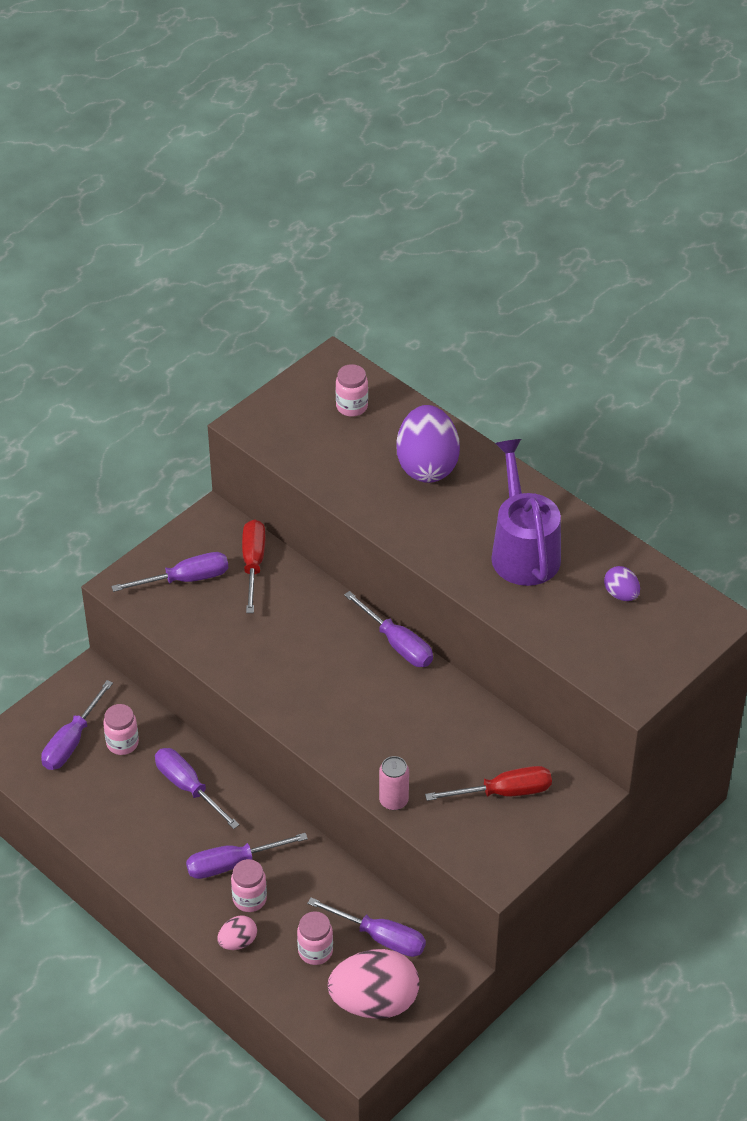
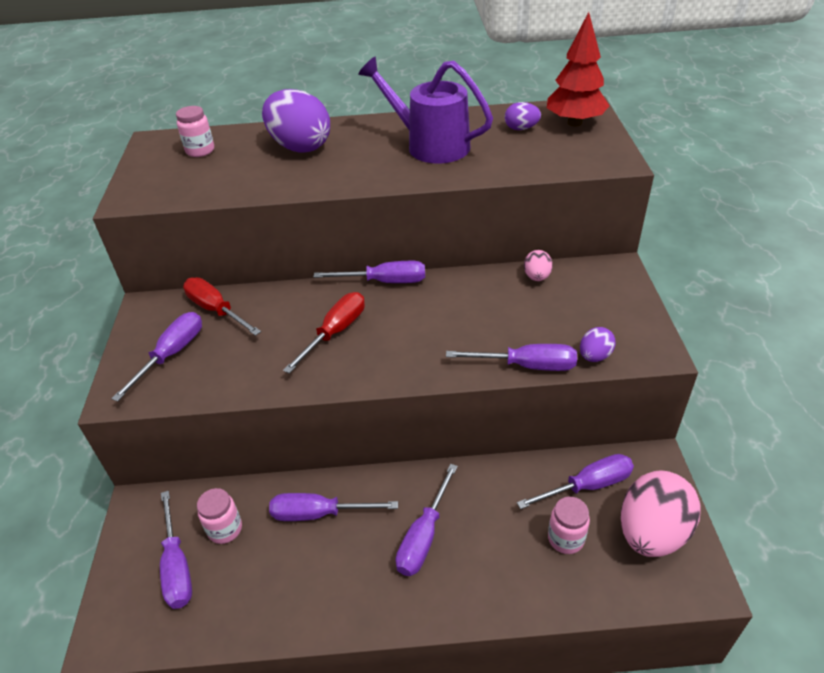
camera: 45 degrees left, 5 degrees down
(238, 942) = (507, 590): pink egg -> pink egg (537, 277)
(249, 899) = (471, 549): pink jar -> none
(393, 800) = (526, 365): pink can -> purple screwdriver
(449, 837) = (594, 356): none -> purple egg
(504, 792) = (578, 305): red screwdriver -> red screwdriver (335, 332)
(674, 626) = (574, 123): none -> red tree

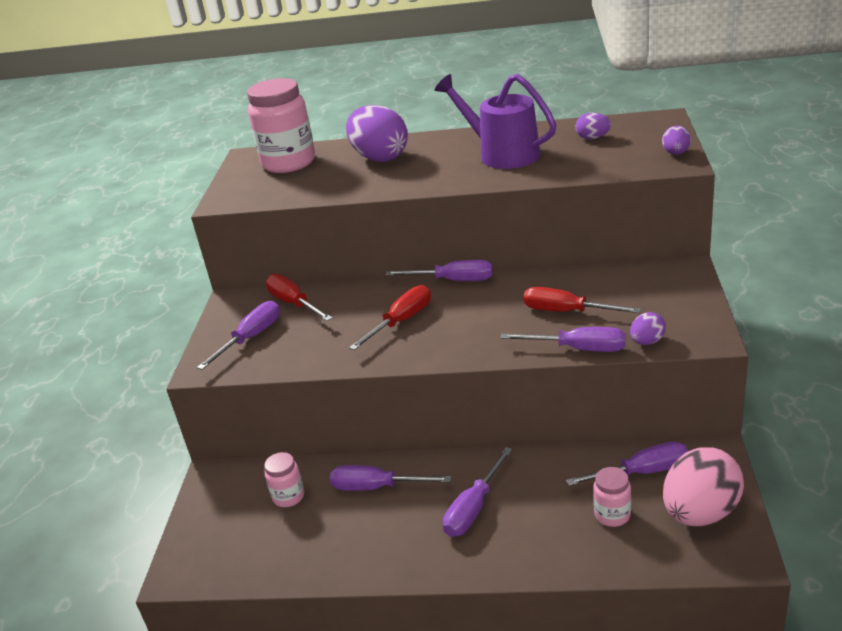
camera: 10 degrees right, 10 degrees down
(177, 566) = (243, 523): purple screwdriver -> none
(200, 151) = (288, 163): pink jar -> pink jar, size x2.04
(507, 320) = (566, 311): none -> red screwdriver
(537, 277) = (603, 276): pink egg -> none
(574, 123) = (647, 132): red tree -> none
(609, 149) = (676, 153): none -> purple egg

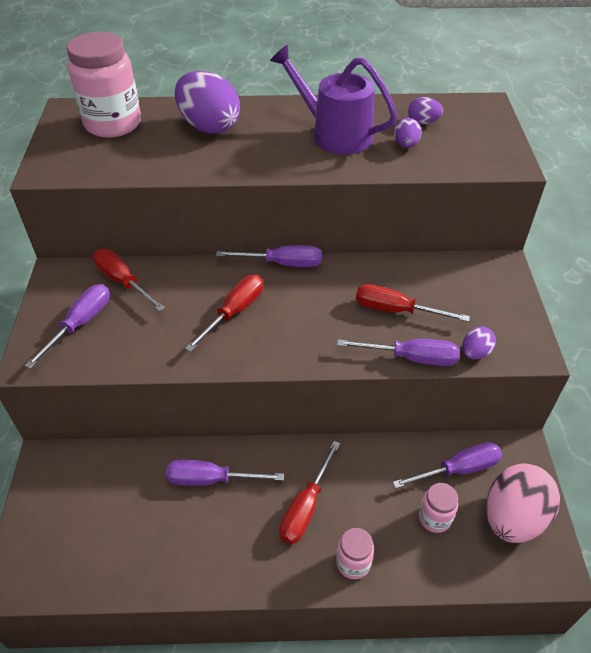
camera: 10 degrees left, 15 degrees up
(288, 497) = (124, 488): pink jar -> pink jar (353, 563)
(474, 508) = (306, 507): purple screwdriver -> red screwdriver
(676, 153) = (506, 150): purple egg -> purple egg (406, 145)

